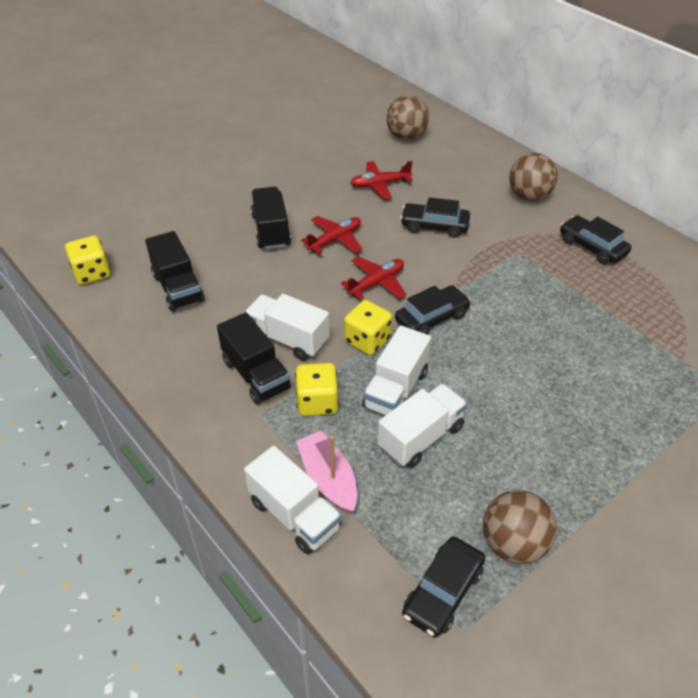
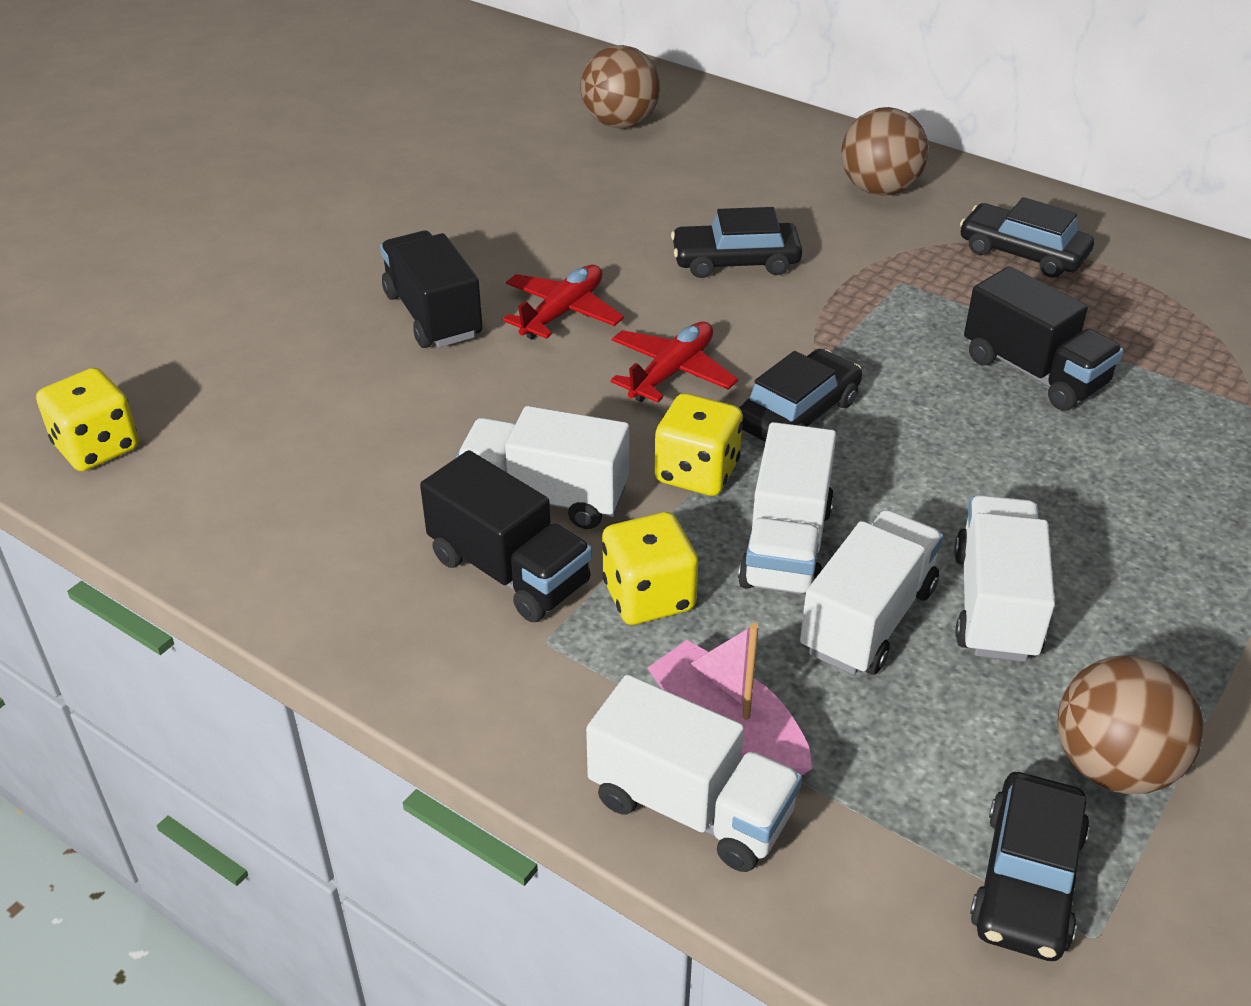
camera: 15 degrees left, 5 degrees down
(178, 288) = (288, 445): black truck -> black truck (1034, 372)
(379, 185) = (606, 208): red plane -> none
(490, 443) = (995, 605): none -> white truck

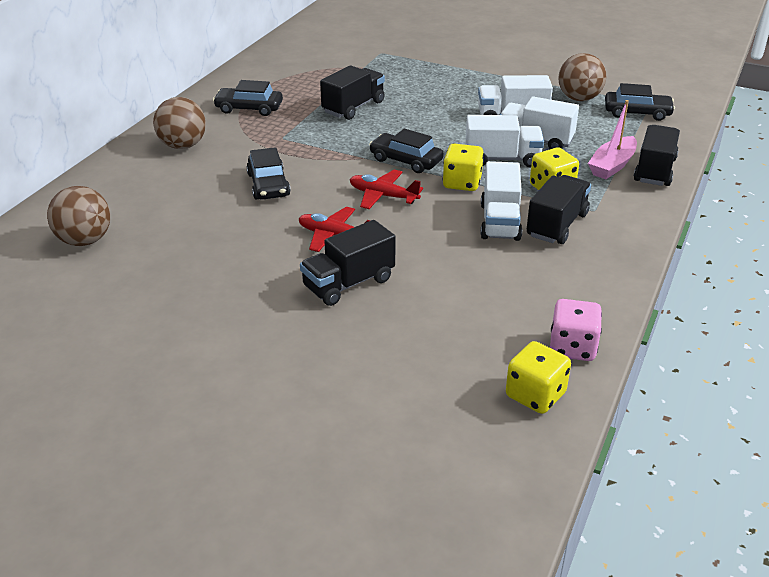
camera: 100 degrees left, 5 degrees down
(167, 507) = (572, 347): none -> pink dice
(691, 807) = (654, 170): white truck -> black truck
(1022, 253) = (249, 108): black car -> black car turned 75 degrees clockwise

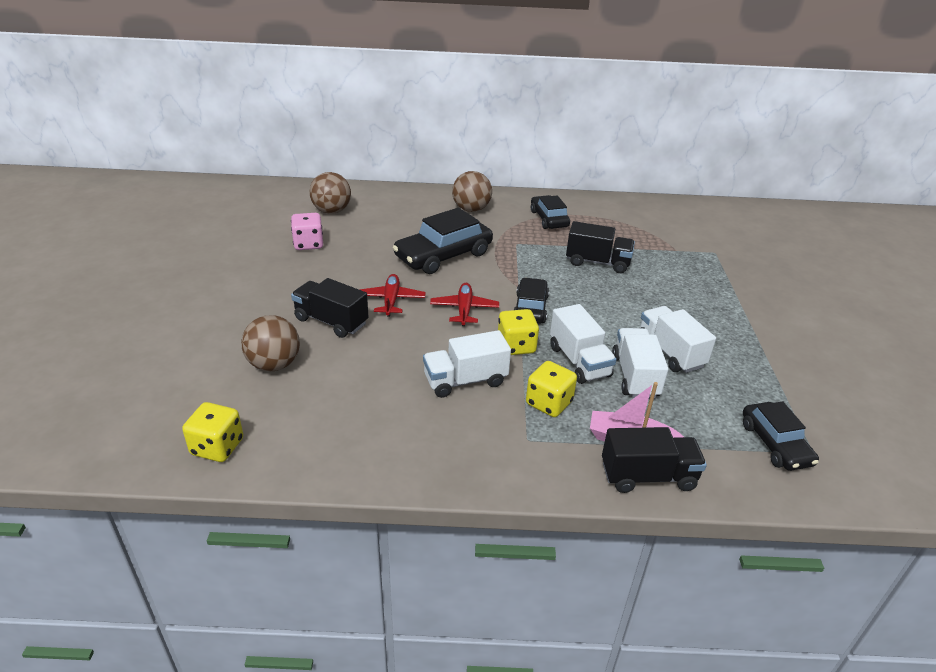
camera: 65 degrees right, 0 degrees up
(268, 185) = (443, 255): black car -> black car, size x1.61
(557, 225) = (482, 417): black truck -> none
(572, 347) = (289, 459): pink dice -> pink dice (308, 244)
(579, 98) = (760, 392): brown ball -> brown ball (274, 364)

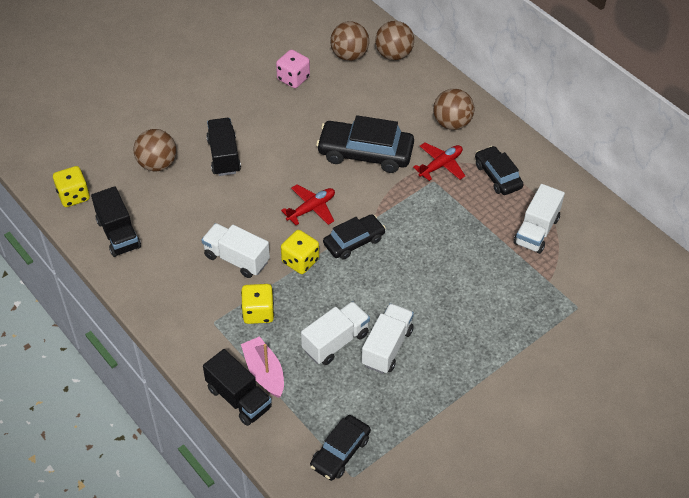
camera: 50 degrees right, 15 degrees up
(365, 196) = (393, 55): none -> brown ball
(391, 300) = (278, 166): red plane -> red plane (440, 165)
(549, 219) = (497, 176): black car -> black car turned 60 degrees counterclockwise
(579, 361) = (319, 303): white truck -> white truck (536, 231)
(597, 262) = (464, 243): black truck -> black truck (118, 234)

